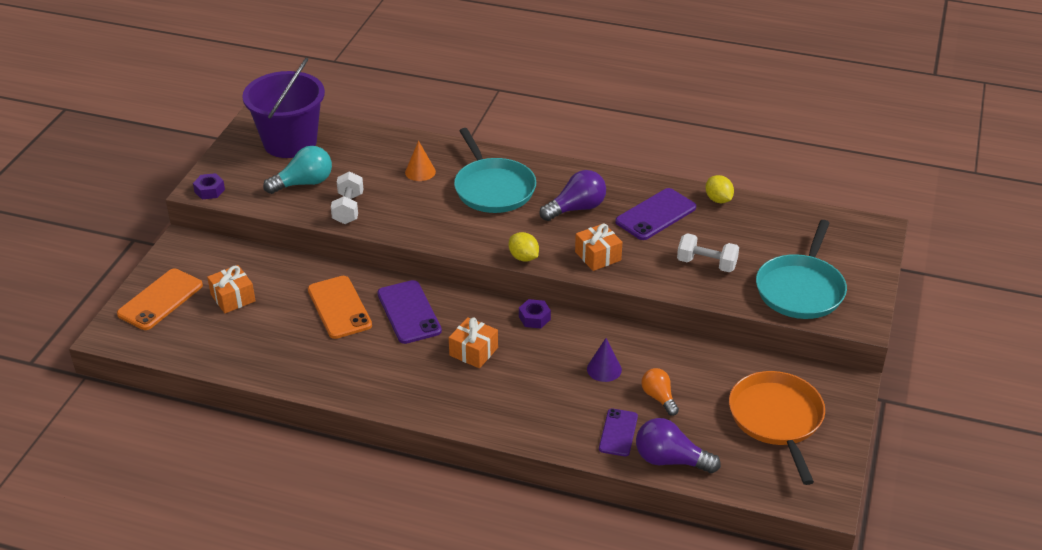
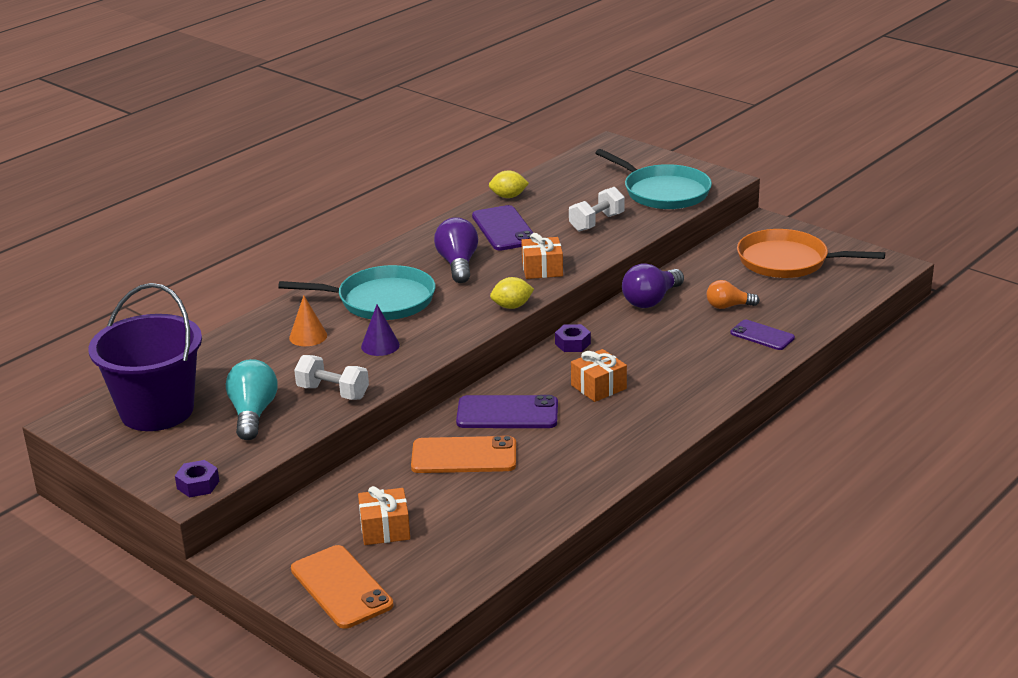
camera: 65 degrees left, 10 degrees down
(604, 369) = (672, 324): purple cone -> purple cone (380, 345)
(670, 460) = (811, 319): purple light bulb -> purple light bulb (651, 300)

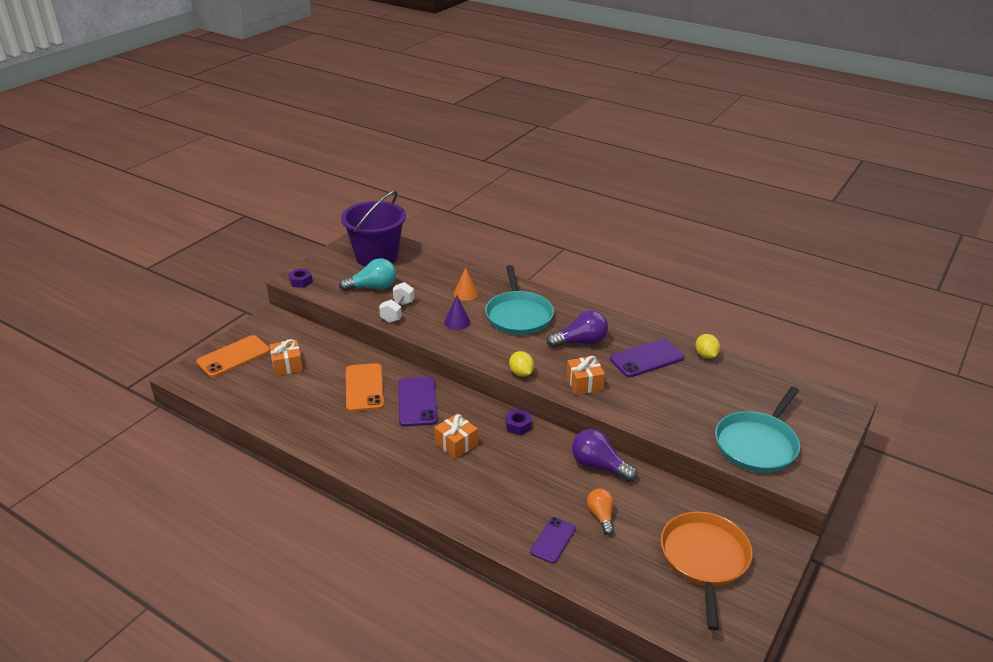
camera: 80 degrees right, 5 degrees up
(596, 222) = (677, 407): white dumbbell -> none

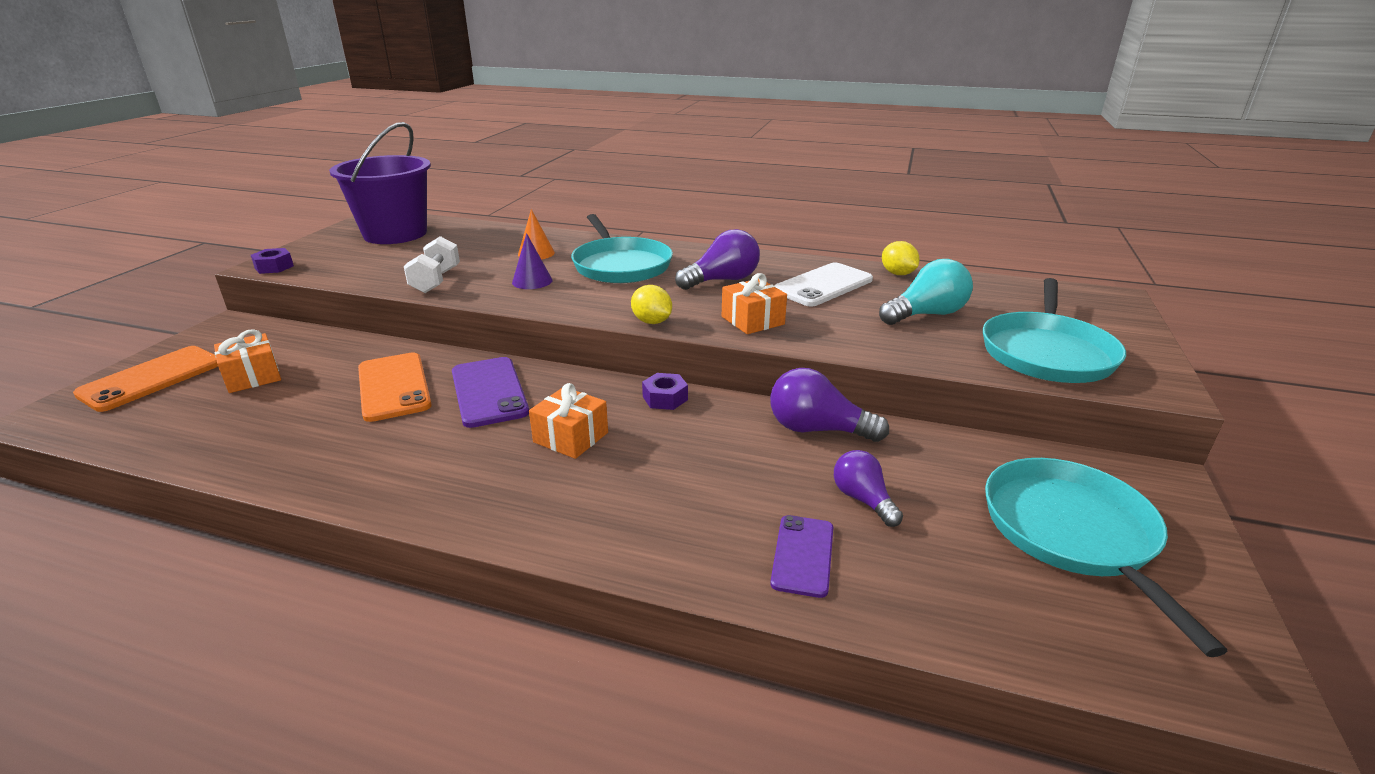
camera: 15 degrees left, 5 degrees down
(373, 287) = (393, 261): turquoise light bulb -> turquoise light bulb (926, 315)
(601, 516) = (863, 500): orange light bulb -> purple light bulb
(646, 358) = (823, 285): purple phone -> white phone
(704, 559) = (1072, 533): orange pan -> turquoise pan

